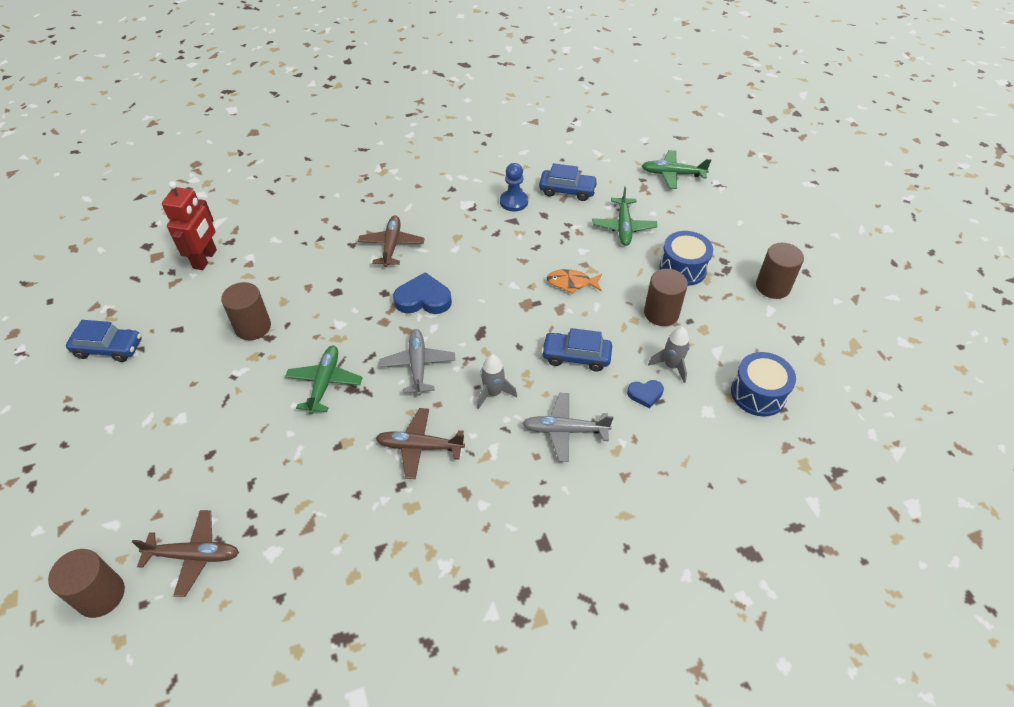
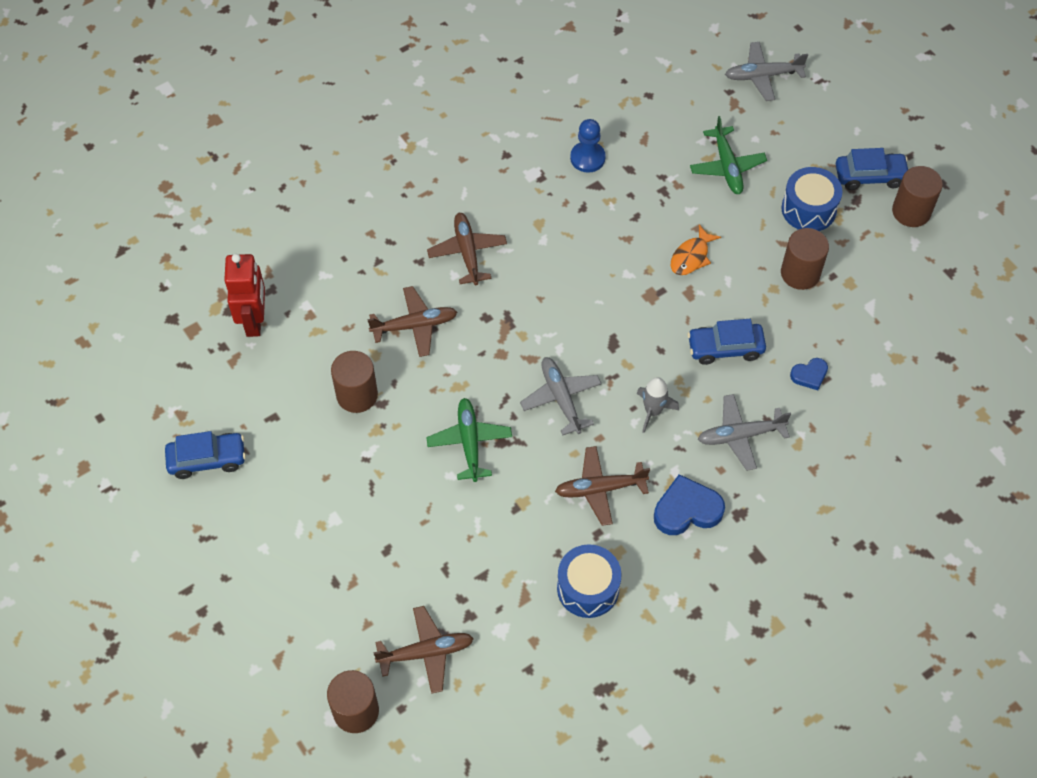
camera: 15 degrees left, 10 degrees up
(325, 287) = (415, 325): none -> brown plane
(423, 299) = (533, 315): blue heart -> blue heart (687, 509)
(567, 190) = (645, 127): blue car -> blue car (870, 176)
(571, 283) = (691, 256): orange fish -> orange fish turned 45 degrees counterclockwise
(671, 366) = (827, 335): grey rocket -> none
(672, 174) = (762, 76): green plane -> grey plane
(758, 393) = (922, 347): blue drum -> blue drum (588, 588)

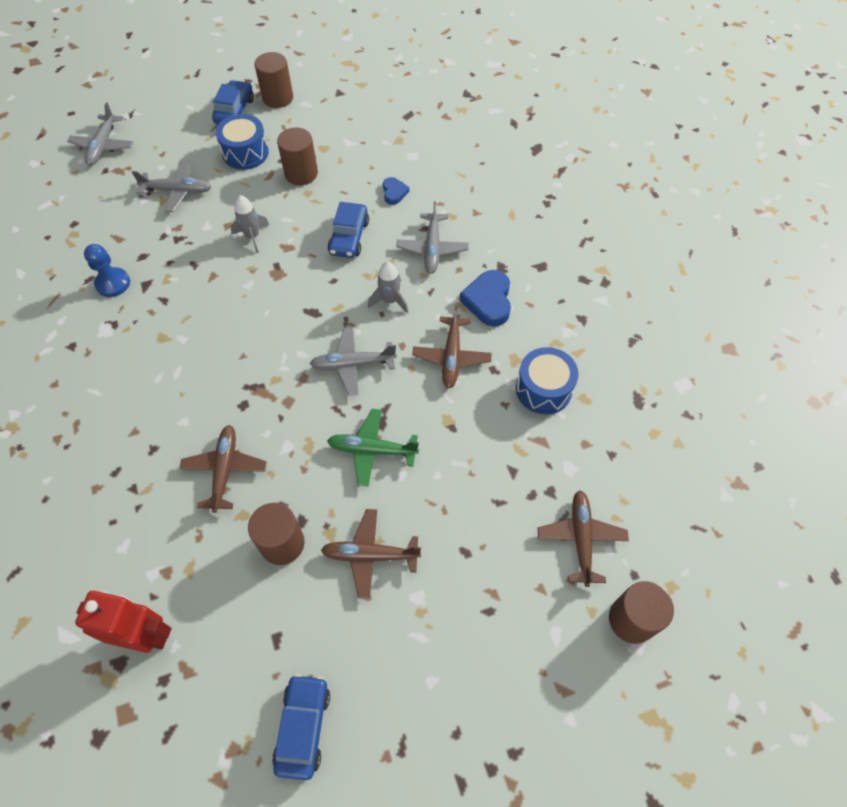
camera: 75 degrees left, 0 degrees up
(467, 252) = (163, 404): brown plane -> brown plane (370, 555)
(691, 256) = (252, 236): orange fish -> grey rocket
(727, 167) = (178, 191): green plane -> grey plane

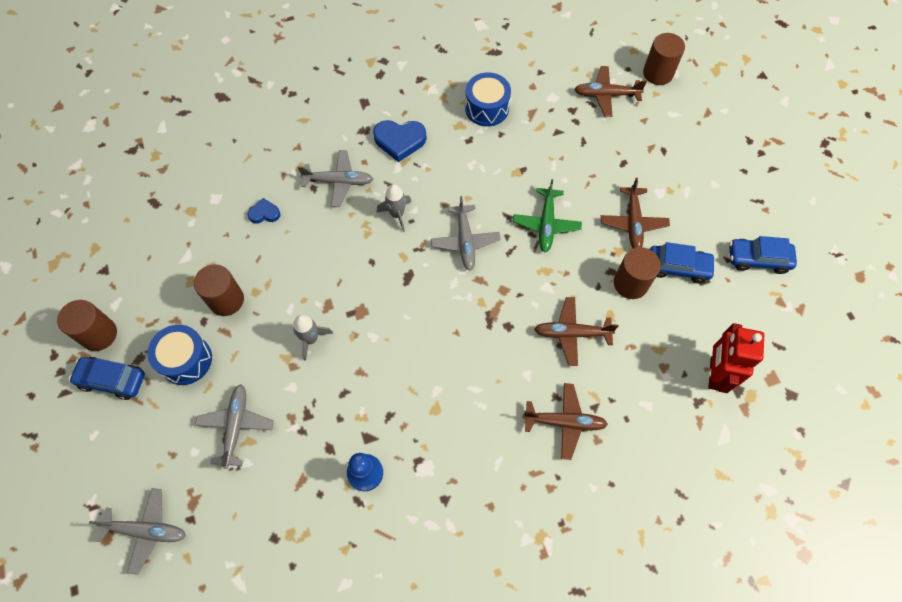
camera: 90 degrees left, 5 degrees up
(349, 237) = (319, 250): blue car -> blue car (678, 267)
(451, 357) = (457, 168): brown plane -> brown plane (565, 422)

